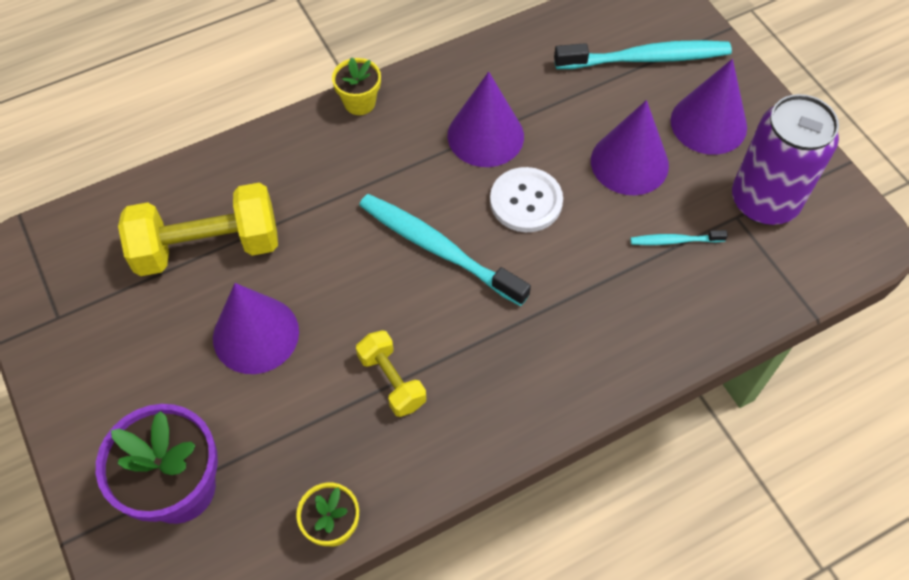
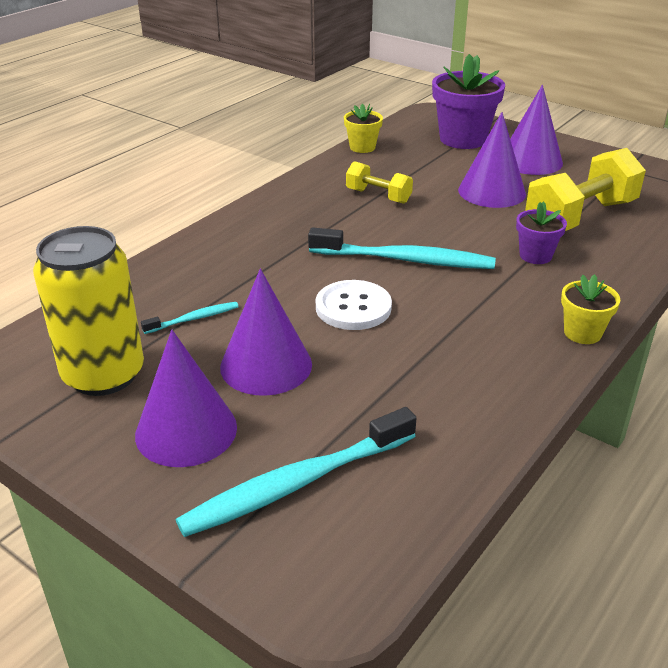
camera: 155 degrees right, 25 degrees down
(310, 205) = (535, 255): none -> purple flower pot
(485, 135) = (432, 344): purple cone -> purple cone (530, 161)
(764, 201) = (103, 374): purple can -> yellow can

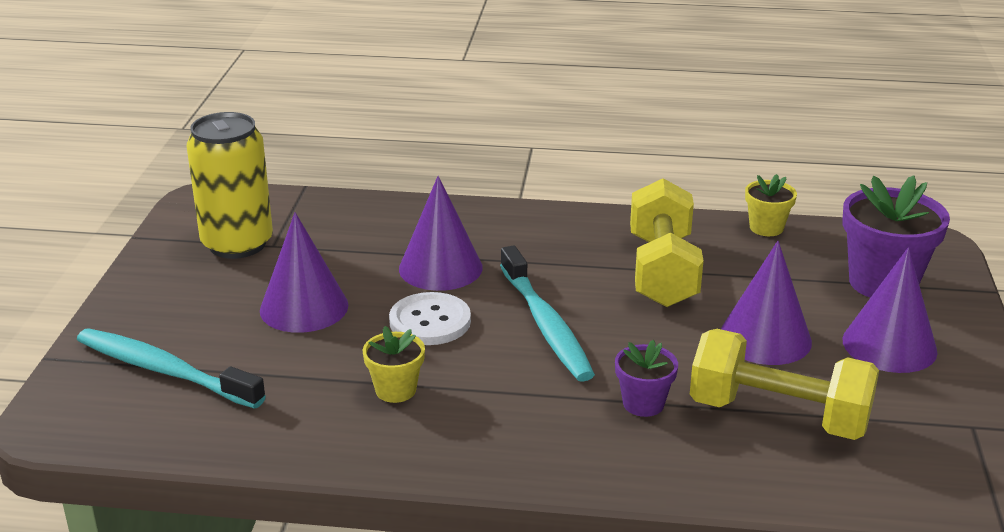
camera: 60 degrees right, 5 degrees down
(186, 430) = (195, 302): purple cone -> purple cone (440, 268)
(194, 319) = (342, 252): turquoise toothbrush -> none
(378, 196) = (662, 271): yellow dumbbell -> yellow dumbbell, size x1.84
(582, 333) = (508, 470): yellow flower pot -> yellow flower pot (396, 390)

